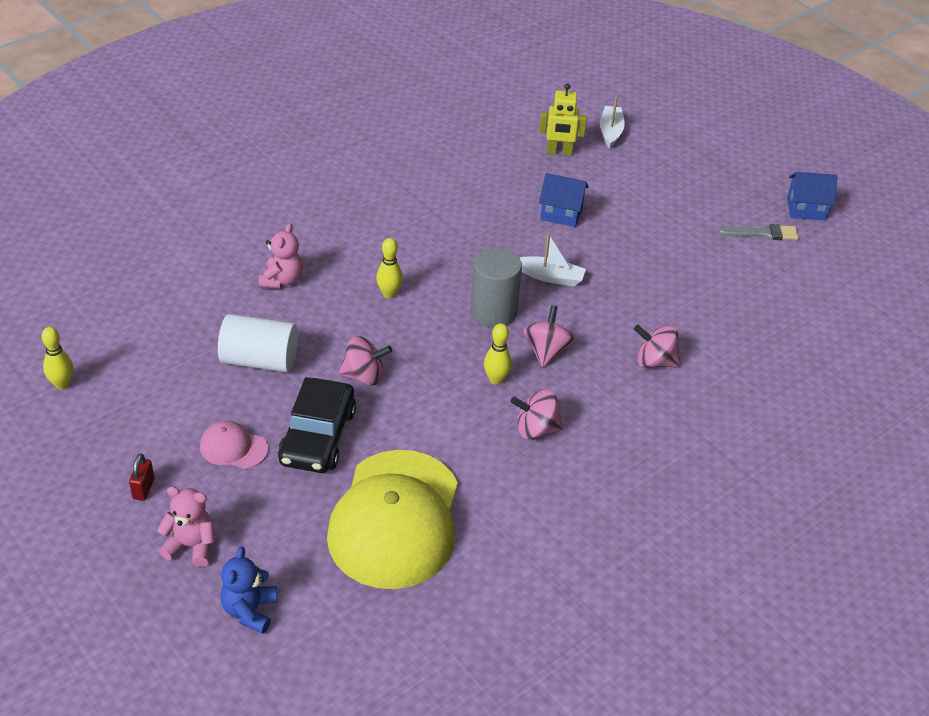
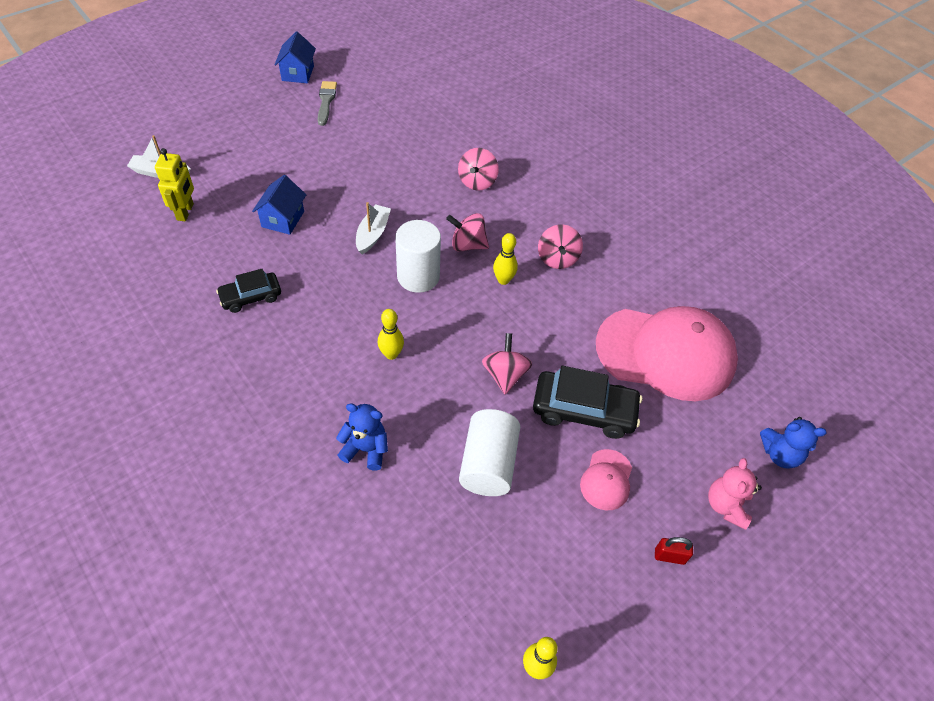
camera: 90 degrees left, 10 degrees up
(282, 280) = (366, 449): pink teddy bear -> blue teddy bear
(395, 519) = (666, 353): yellow cap -> pink cap
(455, 201) = (251, 297): none -> black car
(493, 312) = (418, 276): grey cylinder -> white cylinder

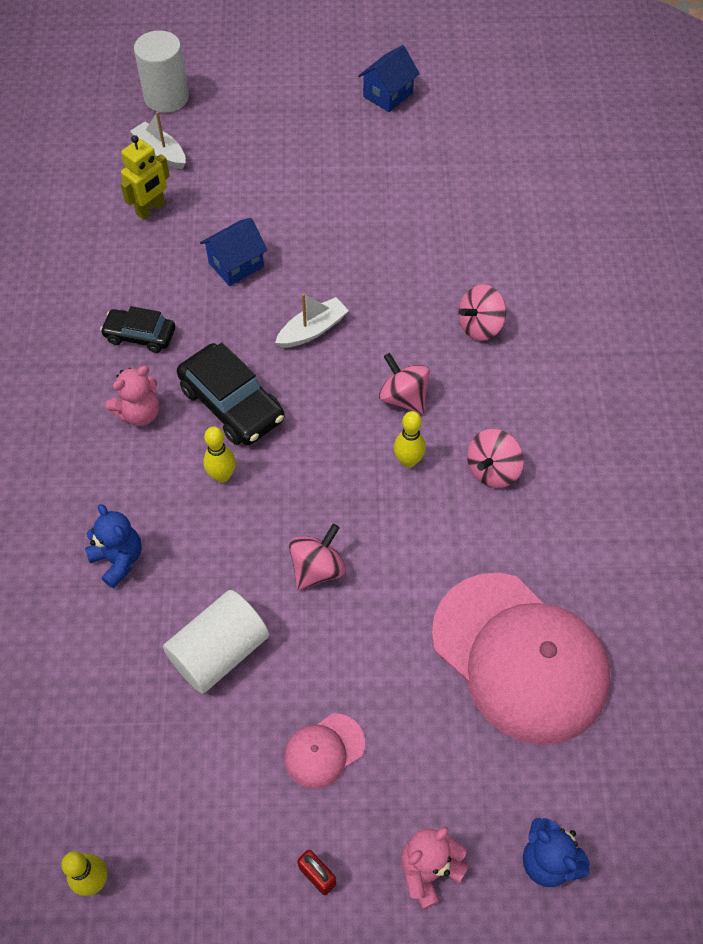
camera: 40 degrees right, 5 degrees up
(296, 347) = (139, 413): none -> pink teddy bear
(326, 101) = (391, 144): grey brush -> none
(418, 276) = (320, 405): white cylinder -> white cylinder (166, 97)
(584, 410) = (367, 661): black car -> black car (232, 404)

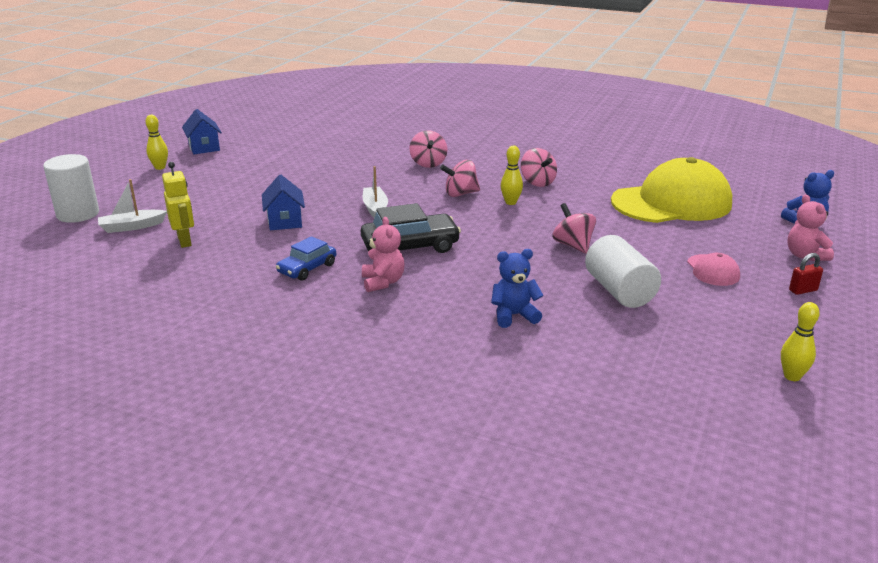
camera: 65 degrees left, 30 degrees down
(140, 335) = (307, 268): black car -> blue car
(222, 476) = (470, 262): yellow bowling pin -> yellow bowling pin (160, 167)
(520, 657) = (671, 202): pink cap -> yellow cap

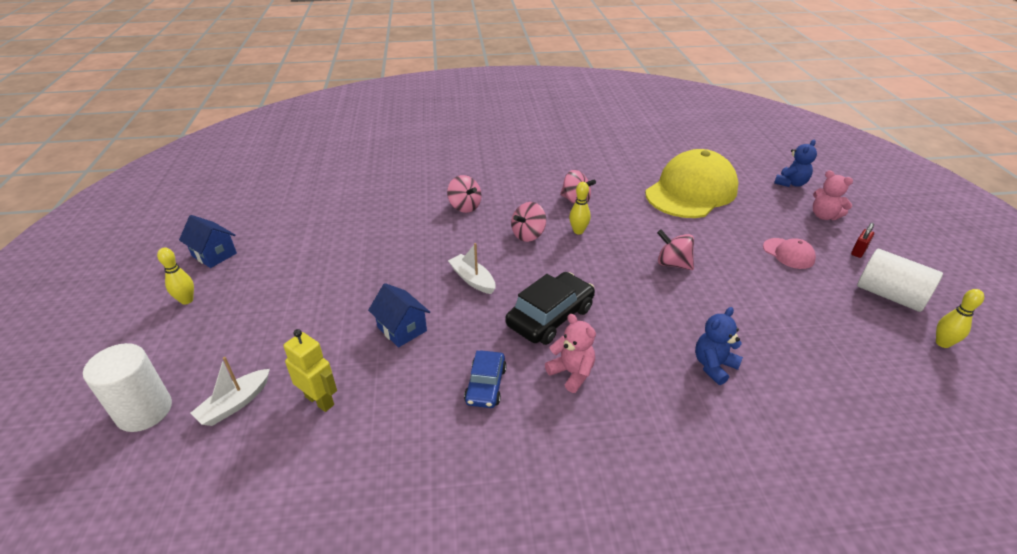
camera: 30 degrees left, 10 degrees up
(619, 291) = (755, 302): white cylinder -> white cylinder (889, 295)

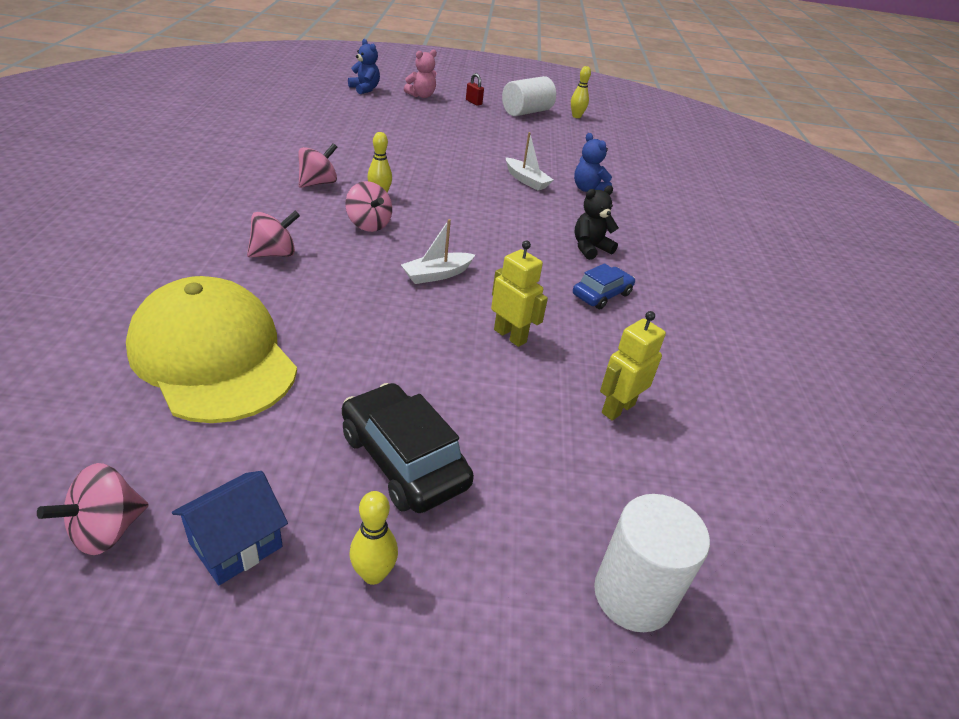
camera: 85 degrees left, 0 degrees up
(235, 404) = (621, 487): white boat -> white boat (526, 180)
(402, 329) = (510, 336): blue house -> yellow robot
(486, 385) = (601, 294): blue car -> blue car turned 60 degrees counterclockwise
(550, 316) = (514, 242): black car -> black car (403, 459)
(572, 373) = (590, 248): pink teddy bear -> black teddy bear
(673, 264) = (458, 168): pink spinning top -> pink spinning top (106, 530)
(691, 191) = (345, 127): yellow cap -> yellow cap (213, 356)
(788, 253) = (465, 123): pink cap -> none

